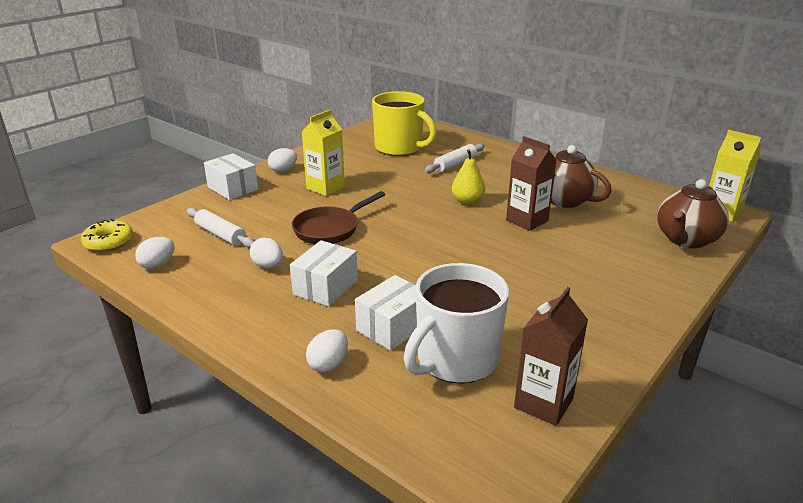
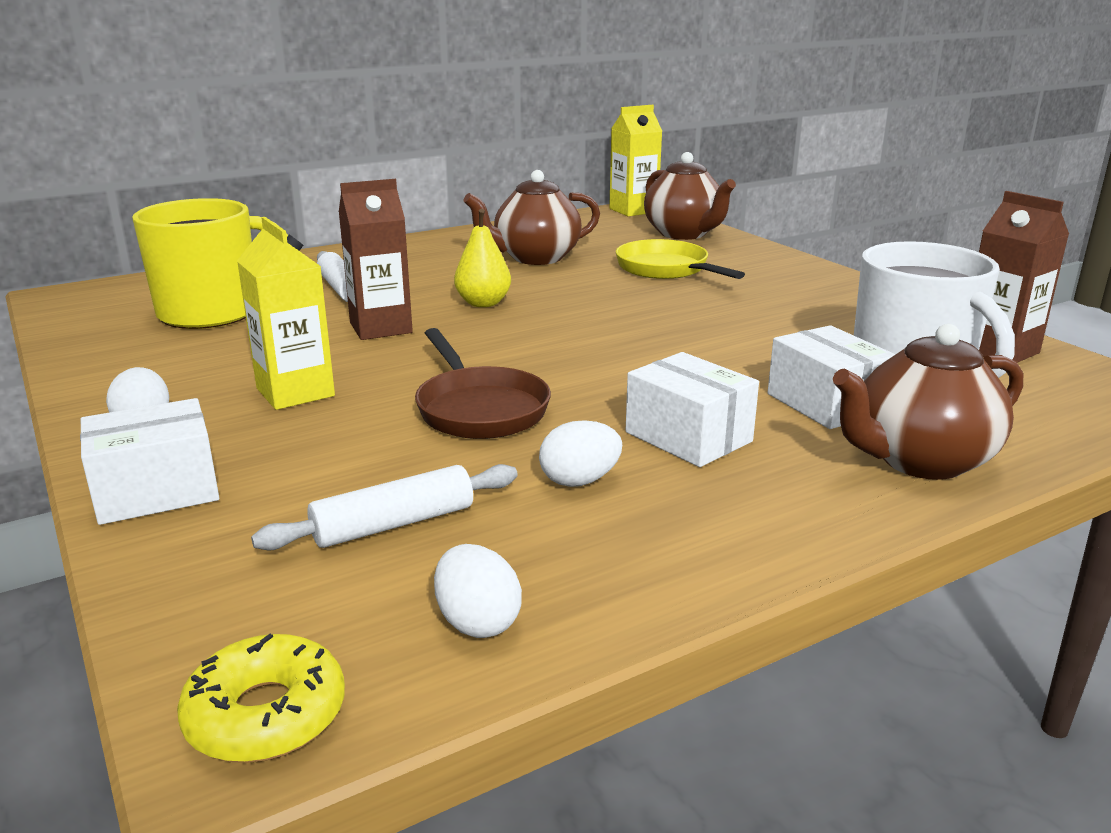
camera: 70 degrees left, 5 degrees down
(328, 364) = (919, 461): white egg -> brown teapot
(527, 220) = (576, 284): brown carton -> brown carton (381, 328)
(590, 245) = (666, 269): none -> yellow pan

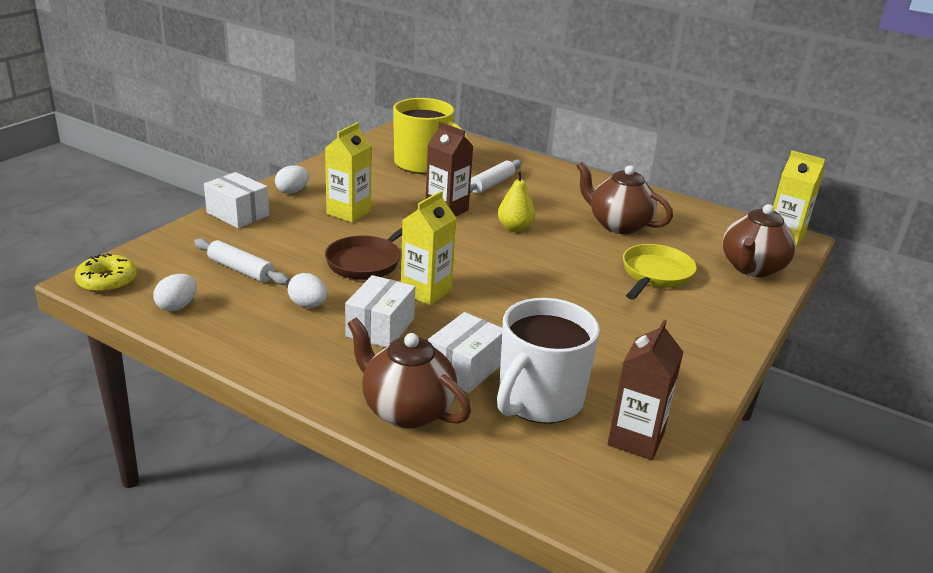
camera: 60 degrees right, 5 degrees up
(608, 387) = (426, 291): none -> yellow carton

